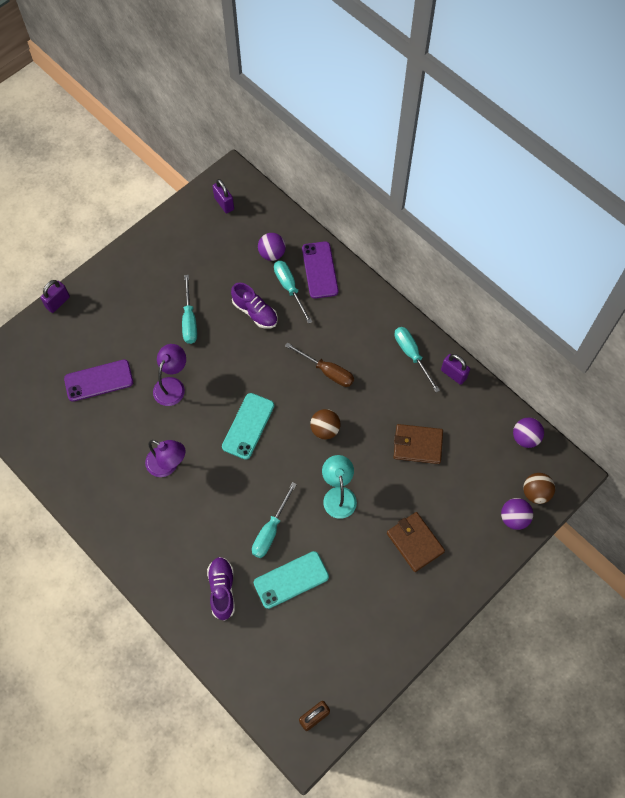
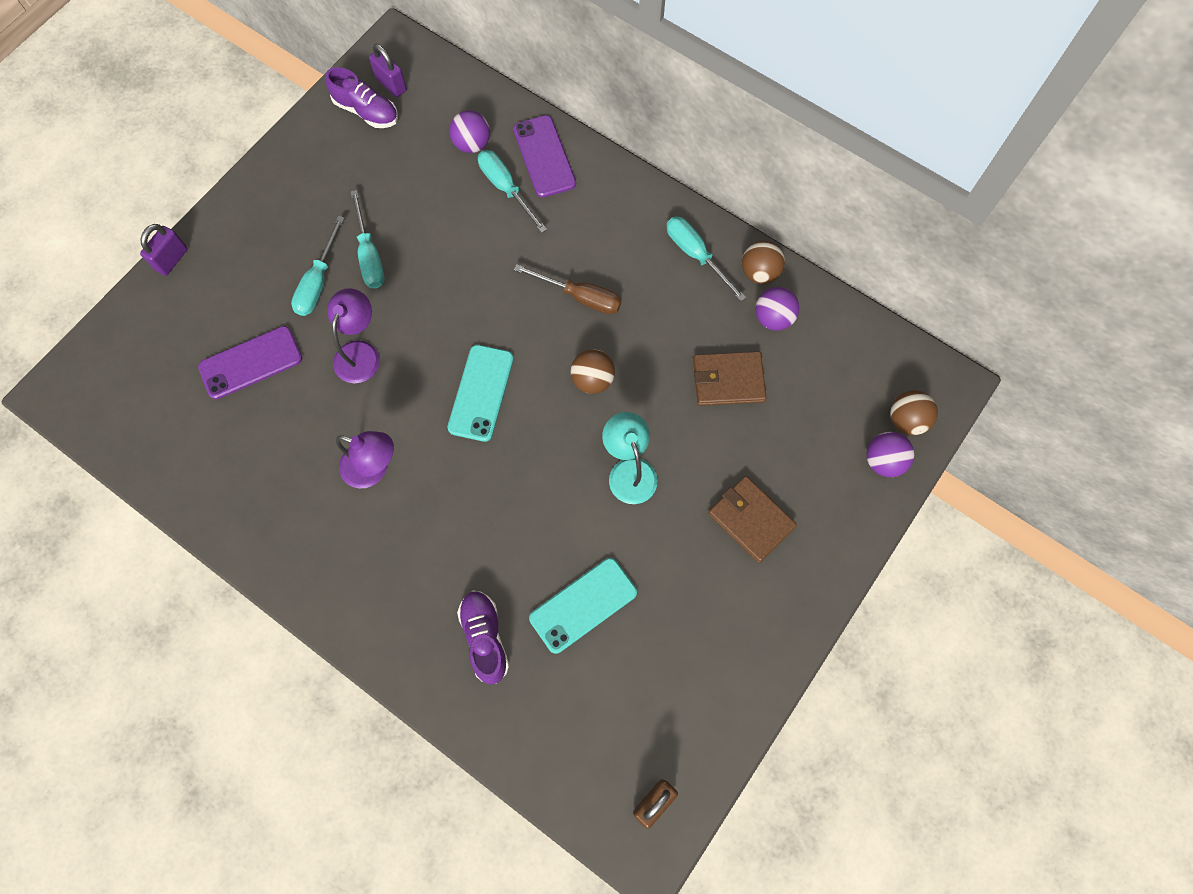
camera: 10 degrees left, 5 degrees up
(255, 312) = (462, 229): purple shoe -> purple shoe (366, 111)
(270, 530) = (540, 538): turquoise screwdriver -> turquoise screwdriver (318, 282)
(453, 374) = (759, 273): purple padlock -> brown ball
(525, 438) = (876, 345): purple ball -> purple ball (773, 318)

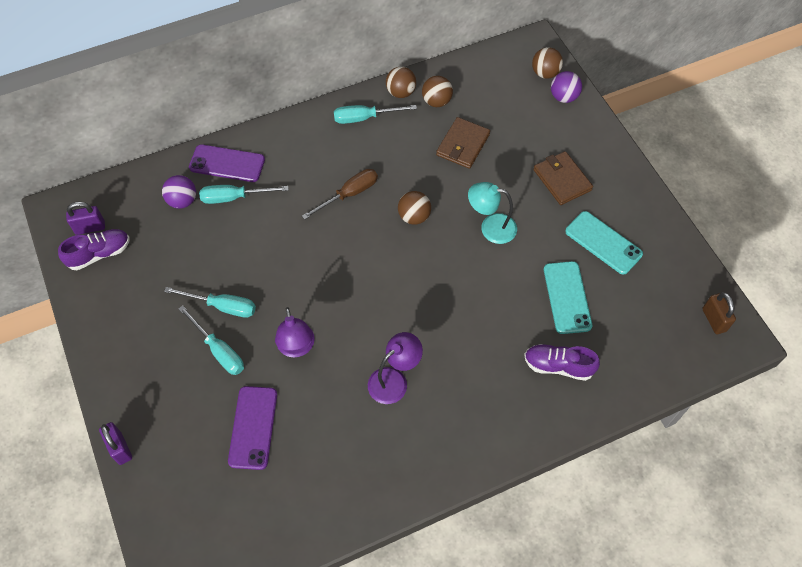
camera: 60 degrees left, 10 degrees down
(360, 352) = (297, 348): purple lamp -> purple lamp turned 150 degrees counterclockwise
(481, 393) = (380, 286): turquoise phone -> turquoise phone (603, 243)
(751, 520) = (562, 180): brown wallet -> brown wallet turned 75 degrees clockwise
(773, 318) = (436, 101): purple ball -> brown ball

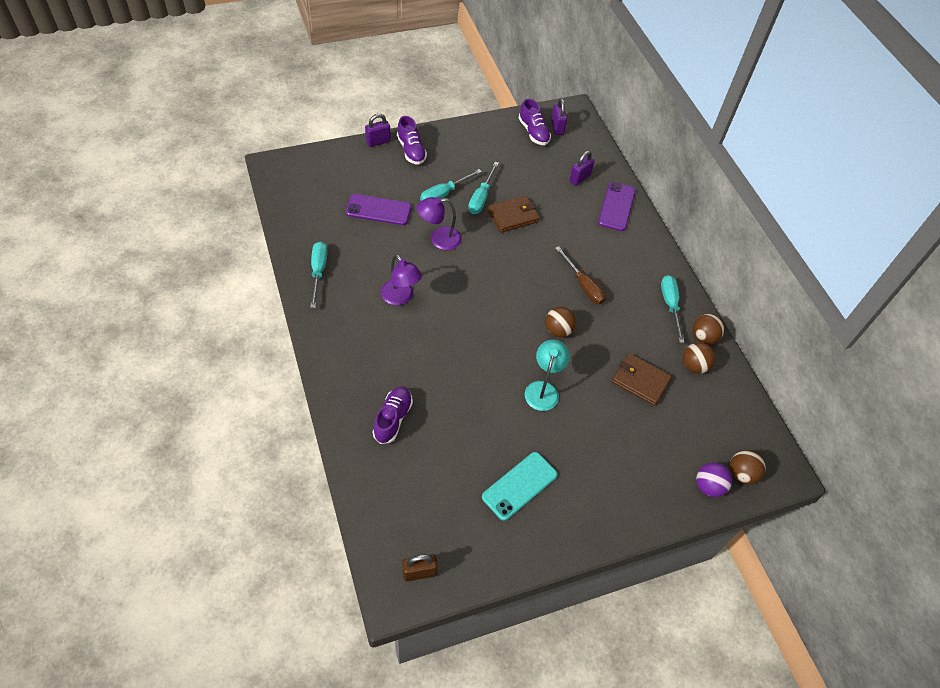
camera: 90 degrees right, 5 degrees down
(137, 401) = (411, 150): none -> purple shoe
(182, 201) = (579, 178): purple ball -> purple padlock
(234, 197) = (582, 209): turquoise screwdriver -> turquoise screwdriver (318, 271)
(562, 180) = (597, 462): brown wallet -> brown wallet (513, 216)
(567, 297) = (461, 440): turquoise phone -> none

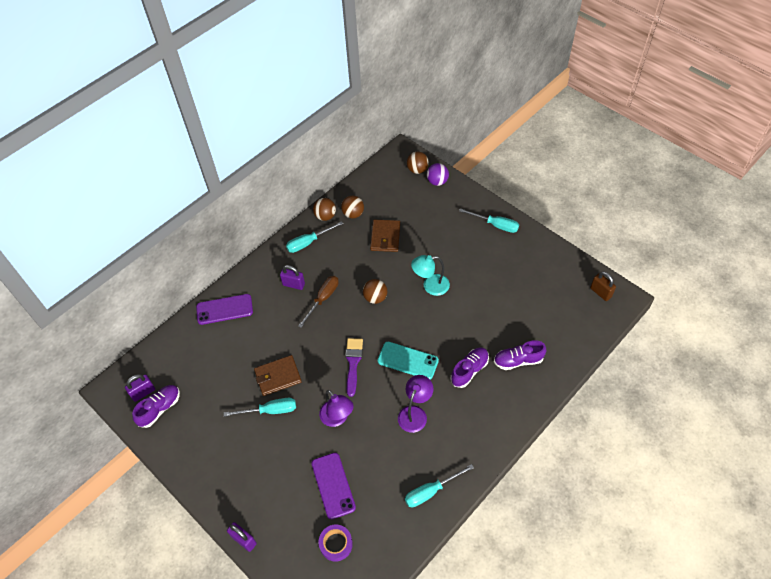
camera: 110 degrees left, 0 degrees up
(328, 191) = (336, 544): none -> purple tape
(411, 150) = (240, 501): purple shoe -> purple shoe (469, 370)
(444, 194) = (283, 442): turquoise screwdriver -> turquoise screwdriver (495, 225)
(489, 276) = (353, 363): none -> purple brush
(513, 216) = (278, 376): brown wallet -> brown wallet turned 60 degrees counterclockwise
(519, 485) = (508, 269): turquoise phone -> turquoise phone (408, 361)
(579, 178) = (204, 347): purple padlock -> purple padlock (293, 284)

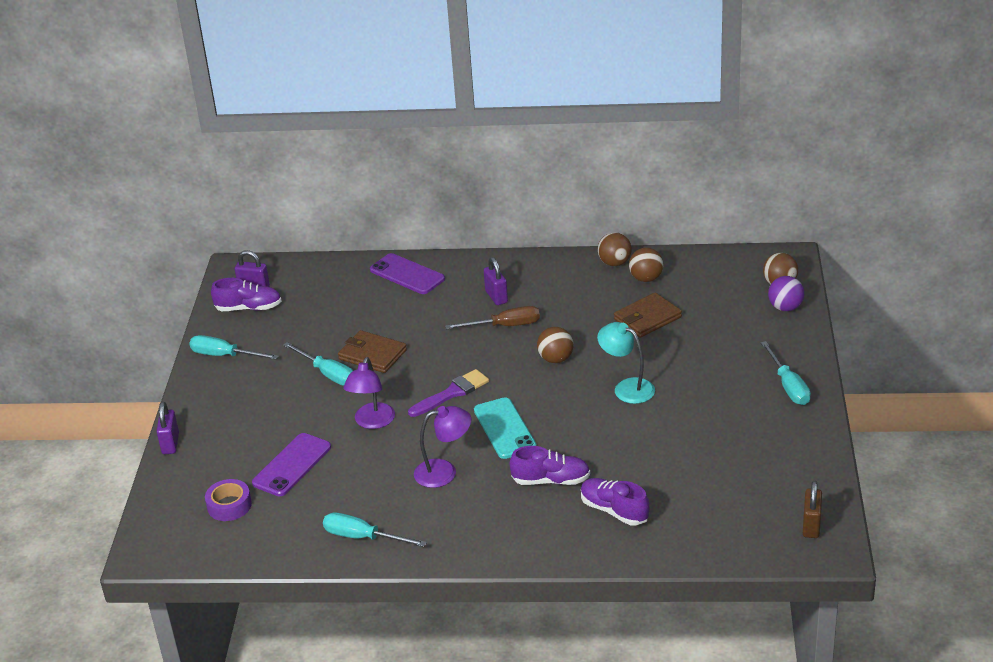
camera: 50 degrees right, 20 degrees down
(308, 242) = (563, 273): turquoise screwdriver -> turquoise screwdriver (224, 355)

